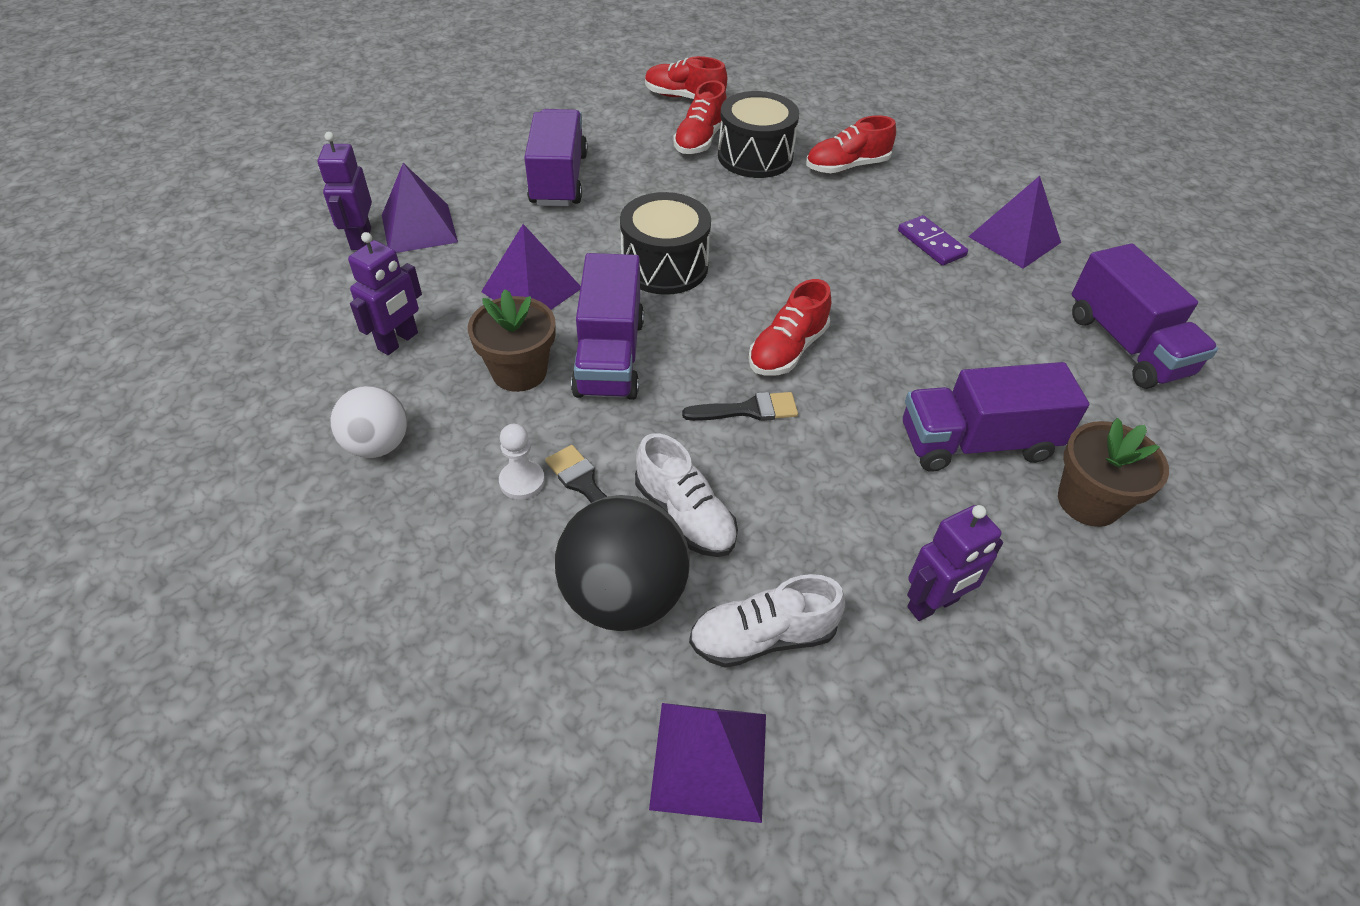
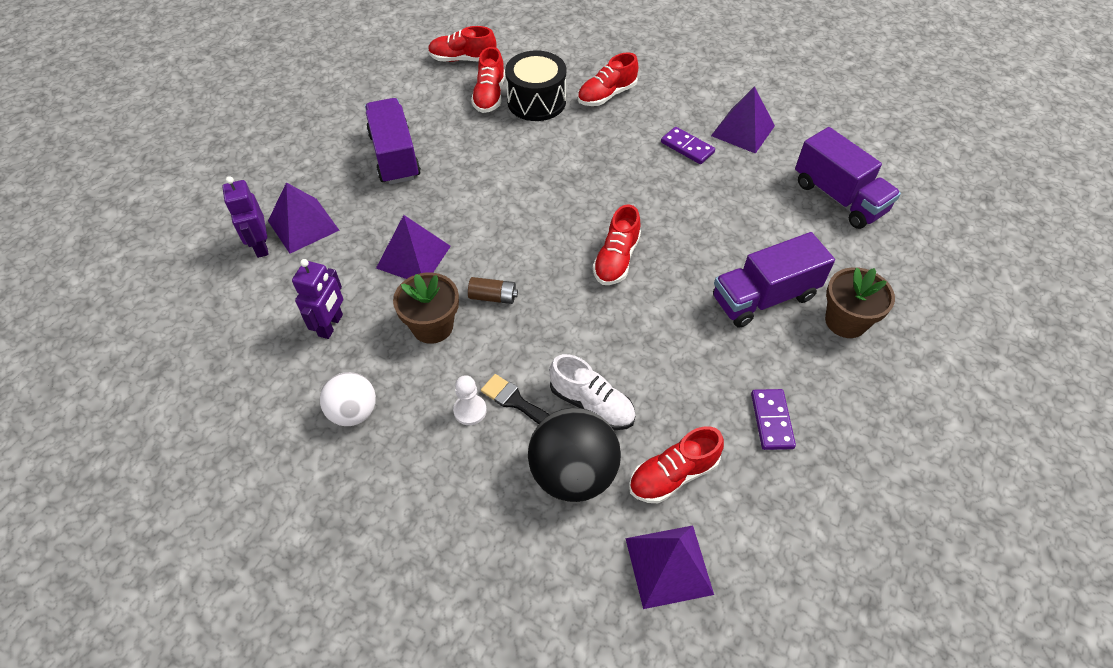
camera: 15 degrees left, 5 degrees up
(609, 356) = (493, 297): purple truck -> brown battery
(664, 266) = (504, 212): black drum -> none
(748, 410) = (605, 313): black brush -> none
(762, 637) = (673, 475): white shoe -> red shoe
(933, 604) = (771, 420): purple robot -> purple domino

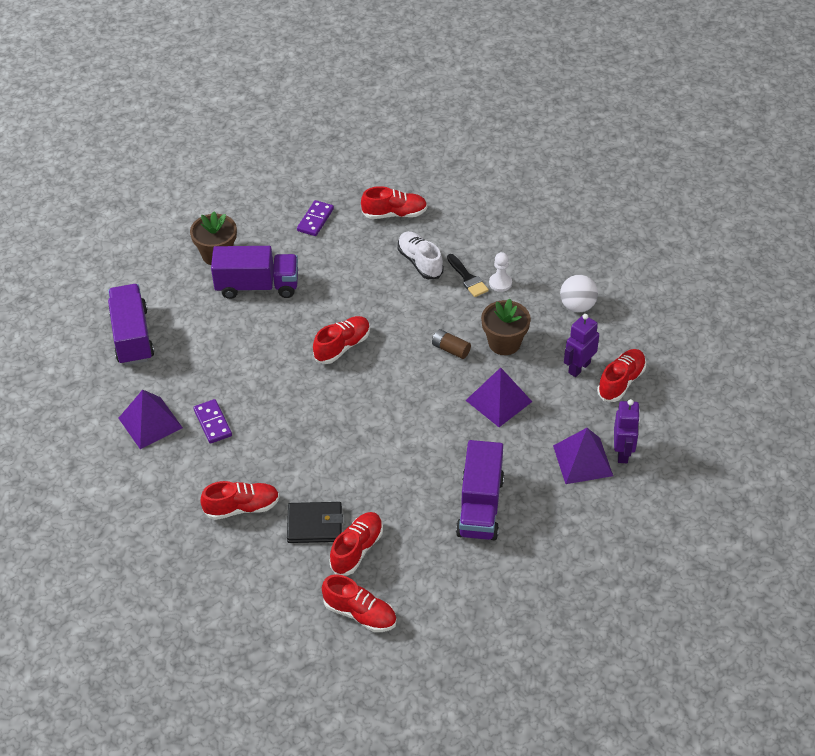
camera: 155 degrees left, 5 degrees down
(275, 324) = (621, 382): none -> red shoe
(536, 101) = (315, 524): black drum -> black wallet
(573, 473) = (453, 232): black ball -> none
(668, 565) = (425, 179): purple pyramid -> none

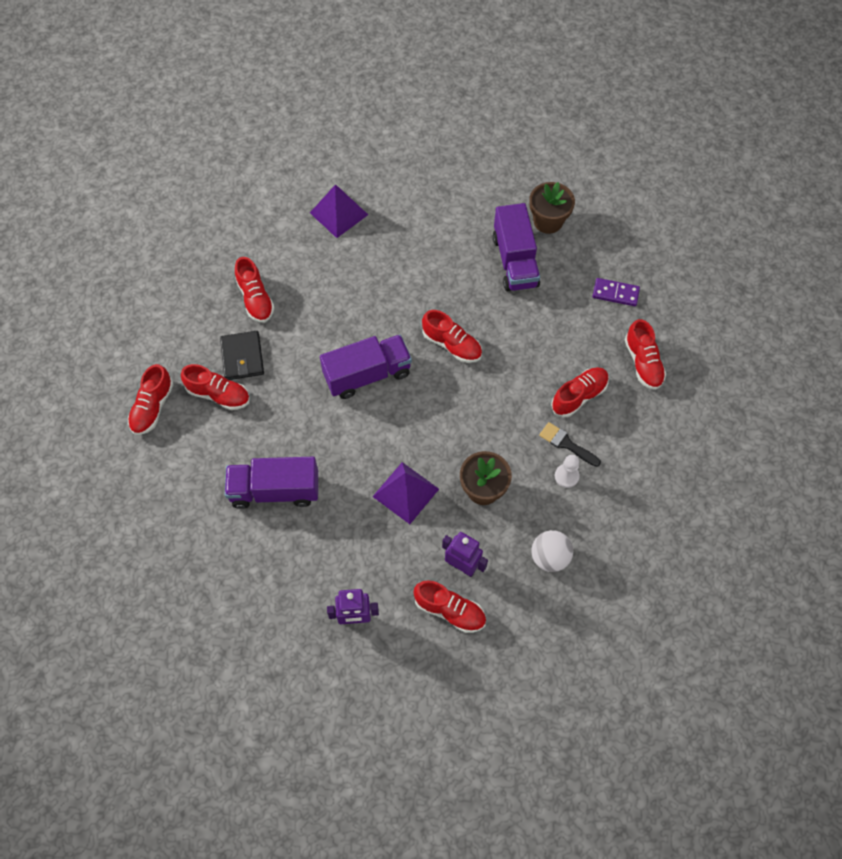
camera: 80 degrees right, 15 degrees up
(132, 336) = (434, 179): purple truck -> purple truck (367, 375)
(212, 423) = (345, 259): purple domino -> none
(420, 262) = (579, 396): white shoe -> red shoe
(450, 349) = (465, 440): brown battery -> none
(467, 278) = (566, 444): black brush -> black brush turned 75 degrees clockwise
(582, 460) = (340, 579): purple pyramid -> none

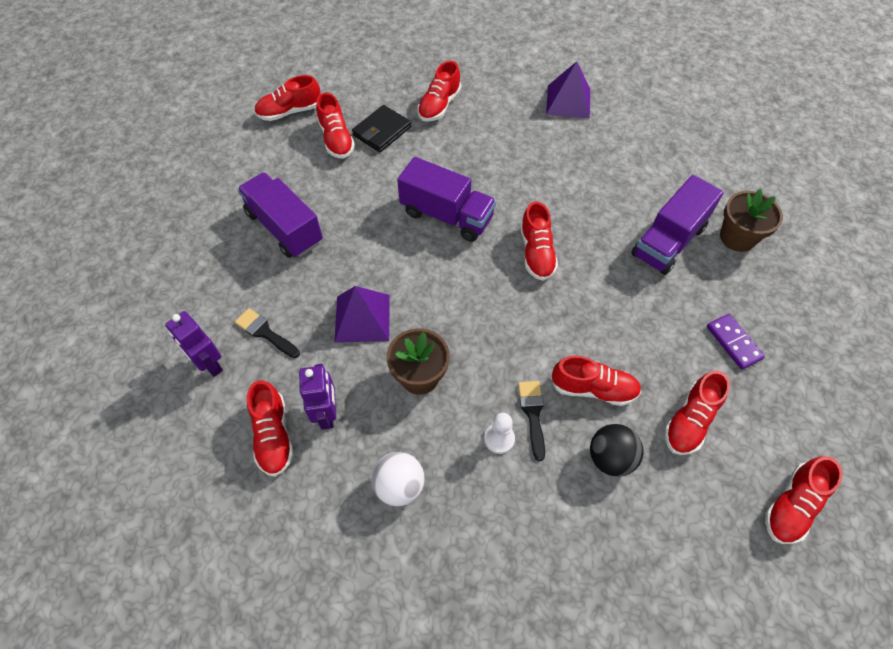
camera: 50 degrees right, 5 degrees down
(361, 564) = (265, 332): none -> black brush
(629, 425) = (610, 458): none -> black ball
(731, 358) = (792, 505): none -> red shoe

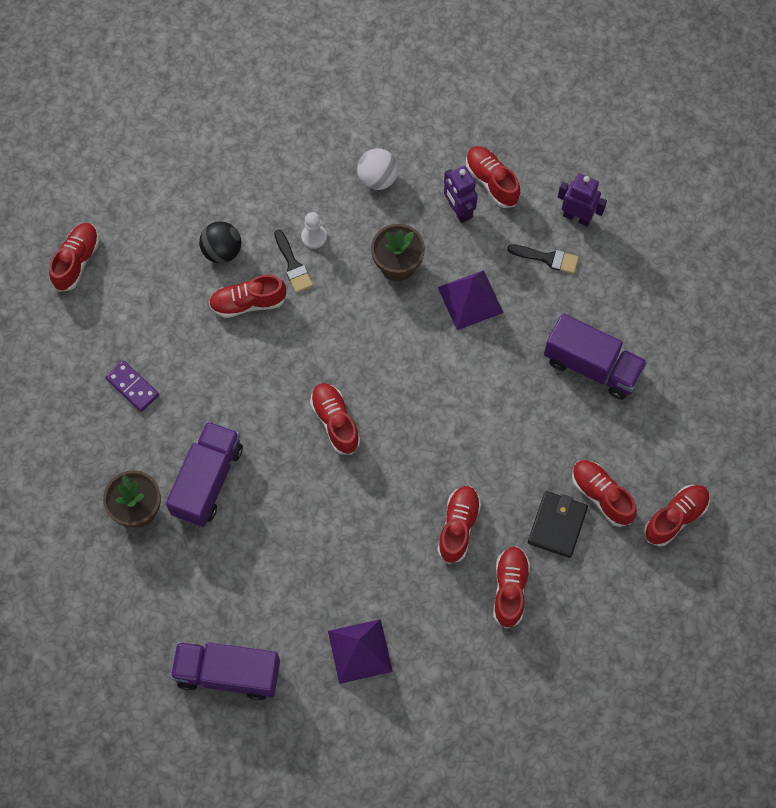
camera: 160 degrees right, 10 degrees up
(446, 215) = (439, 435): purple truck -> purple truck (228, 673)
(690, 421) = (163, 302): red shoe -> red shoe (458, 527)

